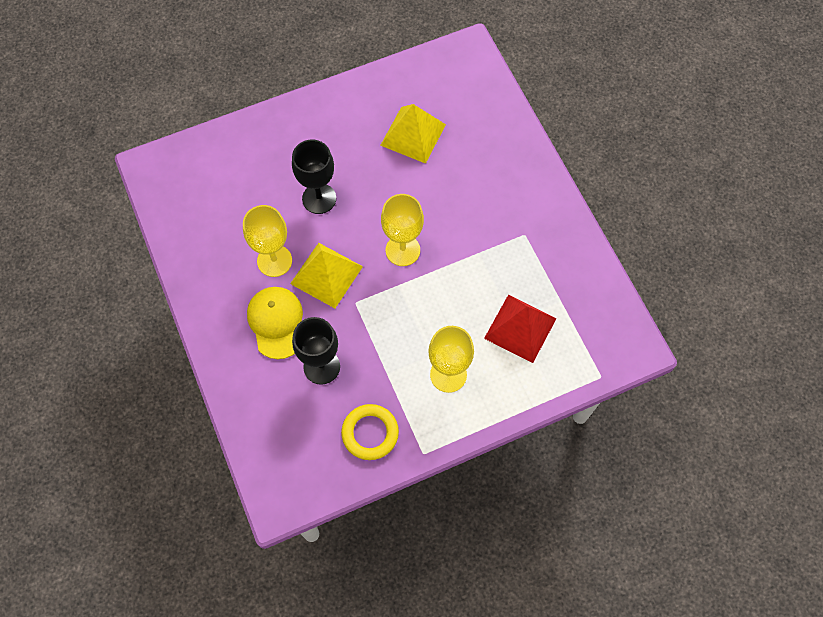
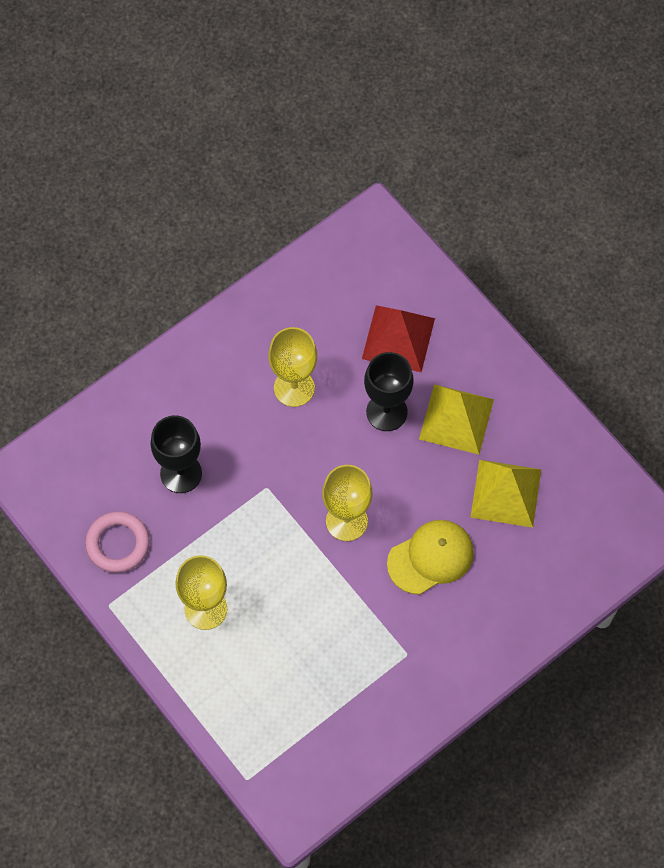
camera: 75 degrees right, 0 degrees up
(277, 322) = (220, 412): yellow cap -> yellow cap (431, 557)
(326, 275) = (292, 447): yellow pyramid -> yellow pyramid (456, 419)
(370, 433) = (118, 544): yellow ring -> pink ring
(520, 328) = (283, 675): red pyramid -> red pyramid (398, 338)

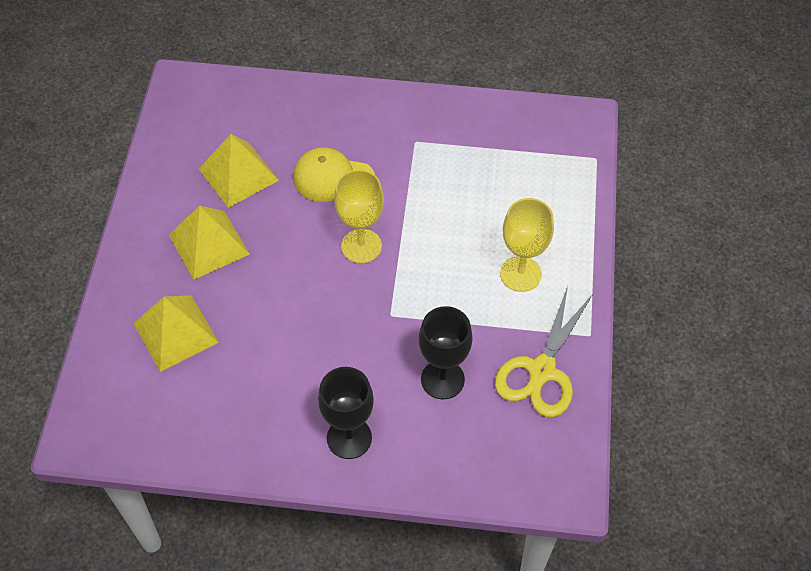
camera: 135 degrees left, 10 degrees down
(118, 544) = (542, 370): pink ring -> yellow scissors
(294, 388) = (291, 366): yellow goblet -> none
(386, 412) = (248, 290): black goblet -> black goblet (349, 438)
(398, 338) = (176, 332): red pyramid -> yellow pyramid

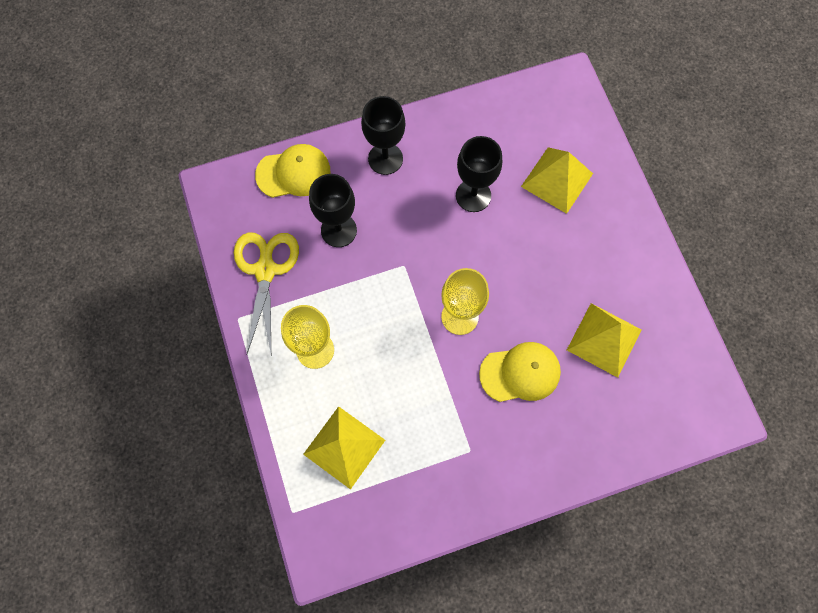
camera: 155 degrees right, 15 degrees up
(209, 244) = (582, 262): yellow pyramid -> yellow pyramid (344, 447)
(275, 354) = (473, 195): none -> black goblet
(465, 468) = (293, 173): none -> yellow cap

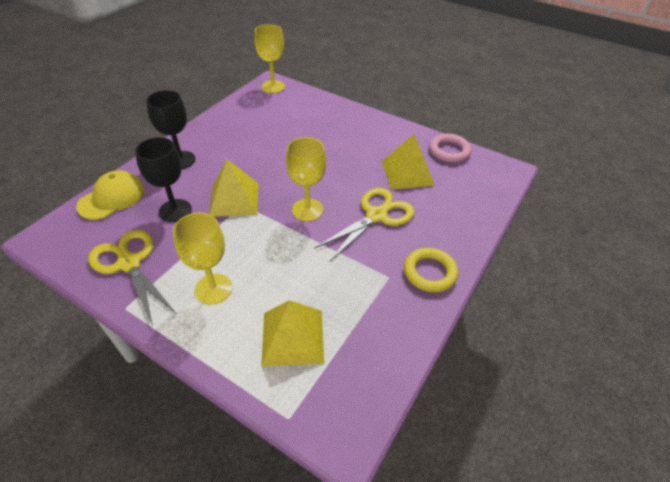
camera: 40 degrees left, 25 degrees down
(473, 195) = (259, 150): black goblet -> none
(511, 475) = (430, 272): none -> yellow ring
(520, 373) = (376, 216): yellow cap -> yellow scissors
(557, 180) = (304, 121): yellow pyramid -> yellow pyramid (234, 199)
(566, 92) = (273, 87): none -> yellow goblet
(683, 341) = (449, 151): none -> pink ring

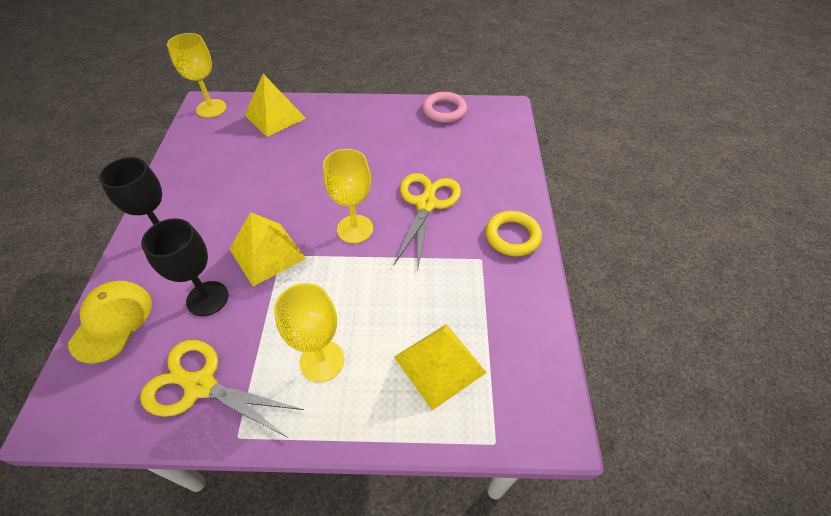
camera: 30 degrees left, 5 degrees up
(407, 173) = (423, 148): yellow pyramid -> yellow pyramid (275, 116)

